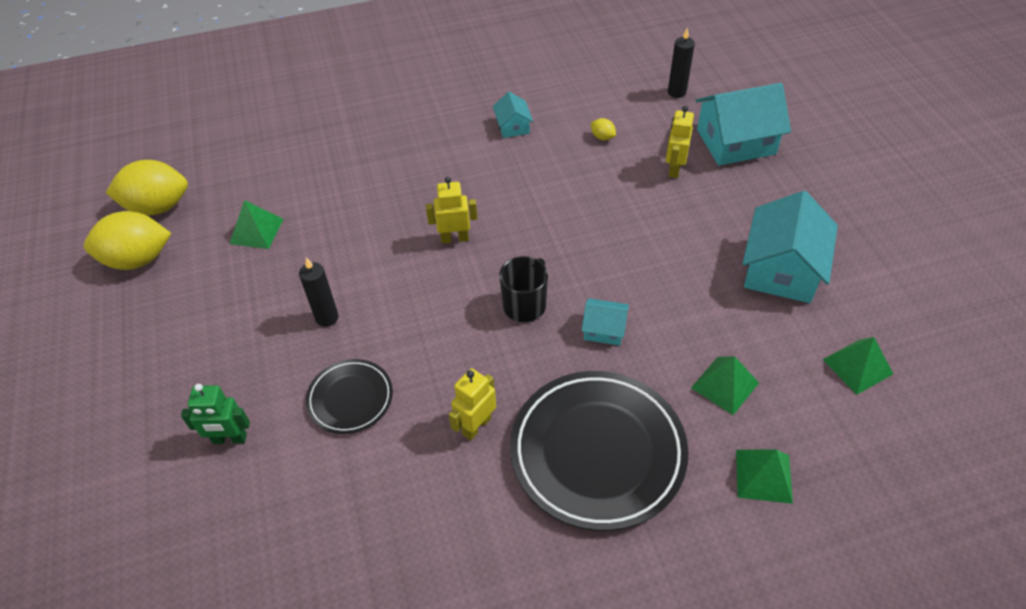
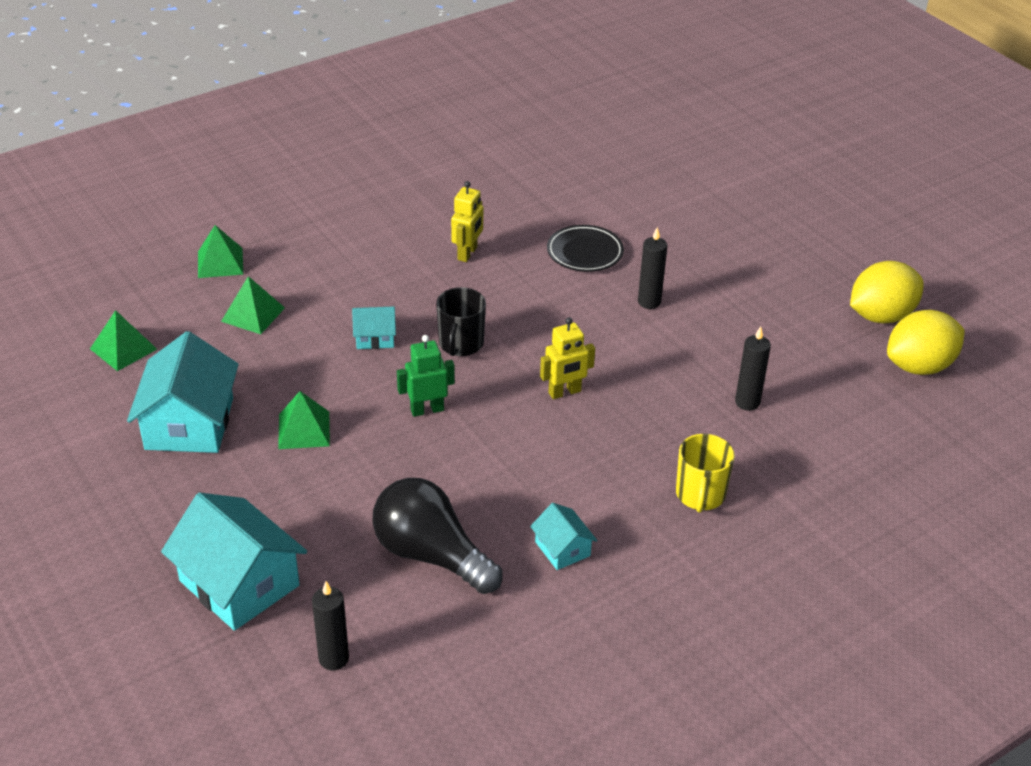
camera: 160 degrees right, 10 degrees down
(229, 439) = (664, 215): green robot -> green robot (427, 410)
(256, 231) = (787, 362): green pyramid -> green pyramid (304, 430)
(316, 202) = (747, 402): none -> black candle
(401, 143) = (700, 495): none -> yellow mug
(597, 452) = (360, 254): black plate -> none
(602, 137) = (431, 555): yellow lemon -> black light bulb
(674, 169) = (323, 524): yellow robot -> none
(736, 142) = (239, 583): turquoise house -> turquoise house turned 75 degrees clockwise

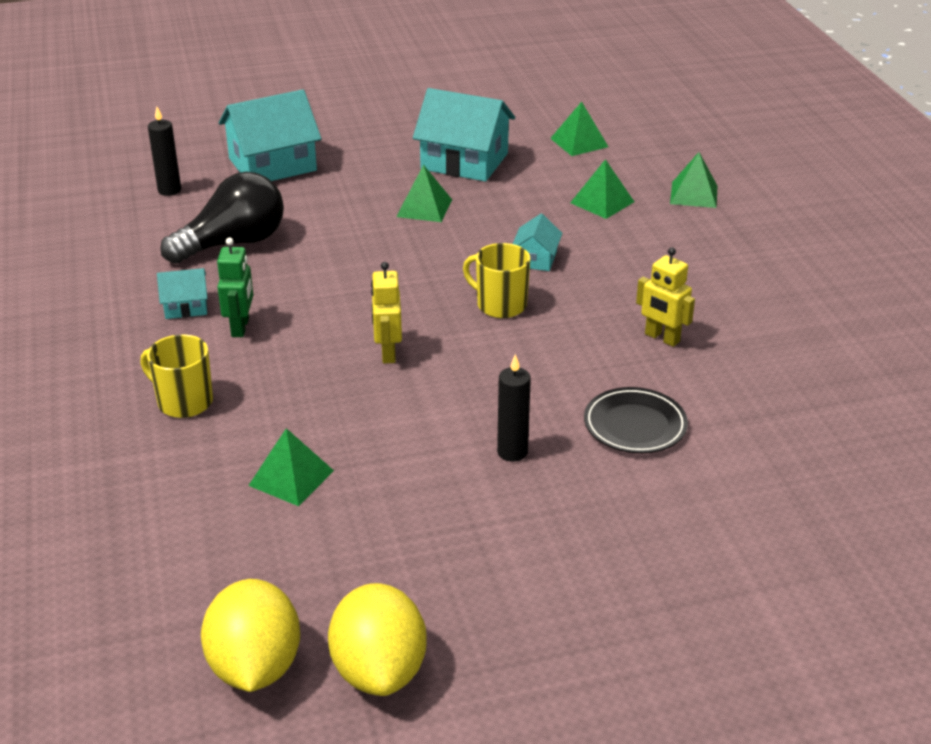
camera: 110 degrees right, 5 degrees down
(427, 410) = (412, 270): green robot -> green robot (240, 327)
(460, 344) = (500, 305): black mug -> yellow mug
(747, 402) = (291, 477): black candle -> green pyramid

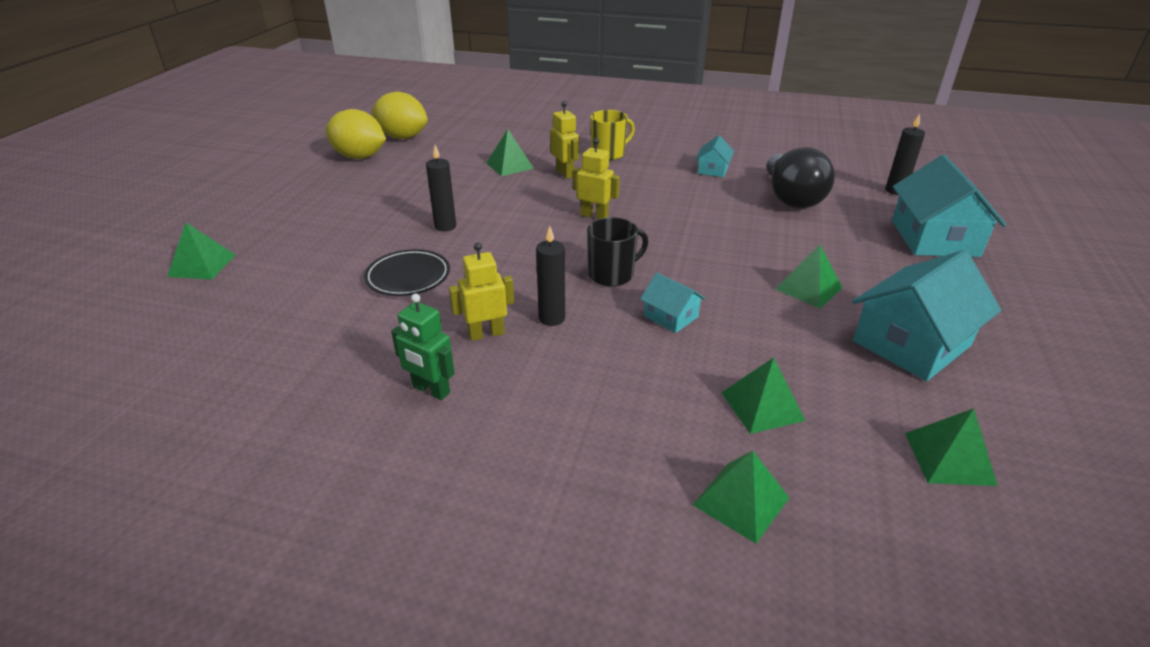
camera: 120 degrees right, 0 degrees up
(240, 327) = (672, 180): green robot -> green robot (431, 390)
(282, 416) = (565, 173): none -> yellow robot
(500, 305) = (612, 274): yellow mug -> black mug
(603, 313) = (552, 318): none -> black candle
(791, 606) = (202, 265): none -> green pyramid

